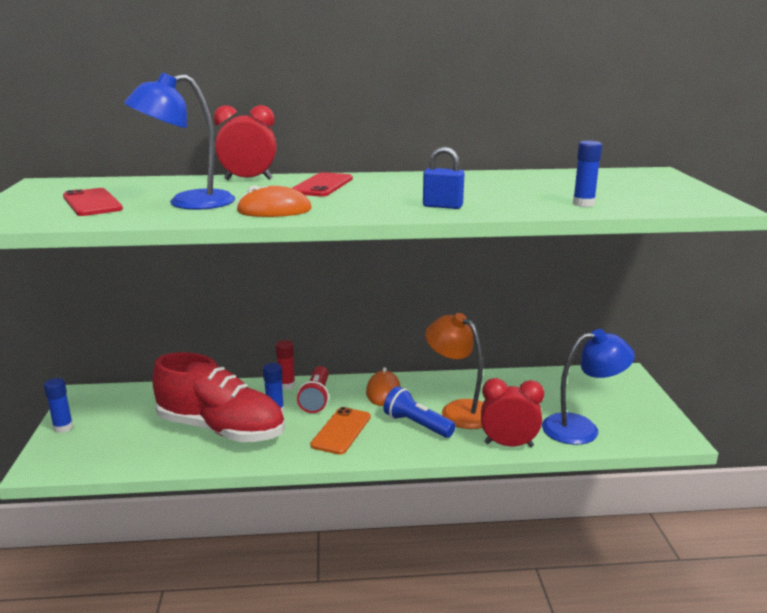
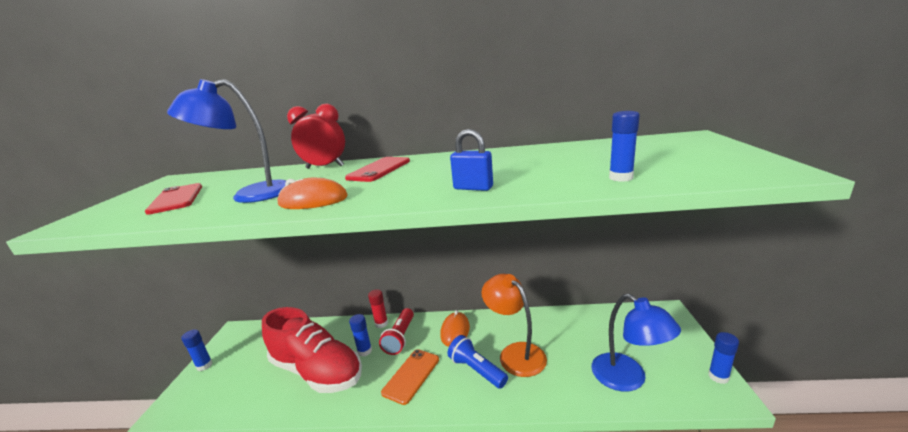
camera: 10 degrees right, 0 degrees up
(508, 445) = (557, 398): red clock -> none
(581, 428) = (628, 379): blue lamp -> blue lamp turned 60 degrees clockwise
(671, 424) = (718, 377): none -> blue glue stick

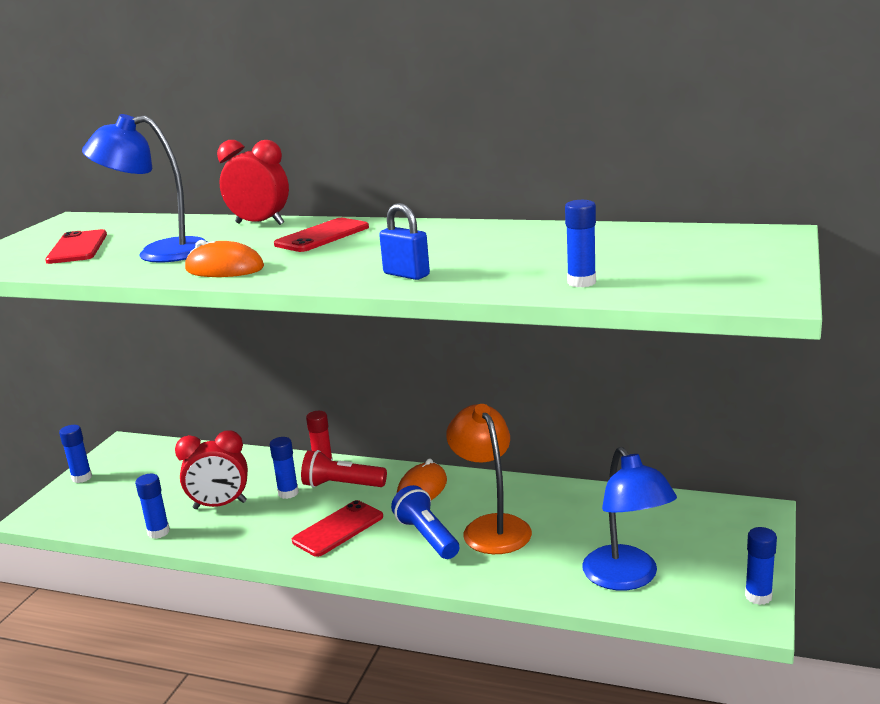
camera: 15 degrees right, 0 degrees up
(274, 406) = (158, 532): none -> blue glue stick
(317, 371) = (220, 505): red shoe -> red clock
(400, 338) = (342, 485): red flashlight -> red flashlight turned 75 degrees clockwise
(411, 375) = (338, 529): orange phone -> red phone

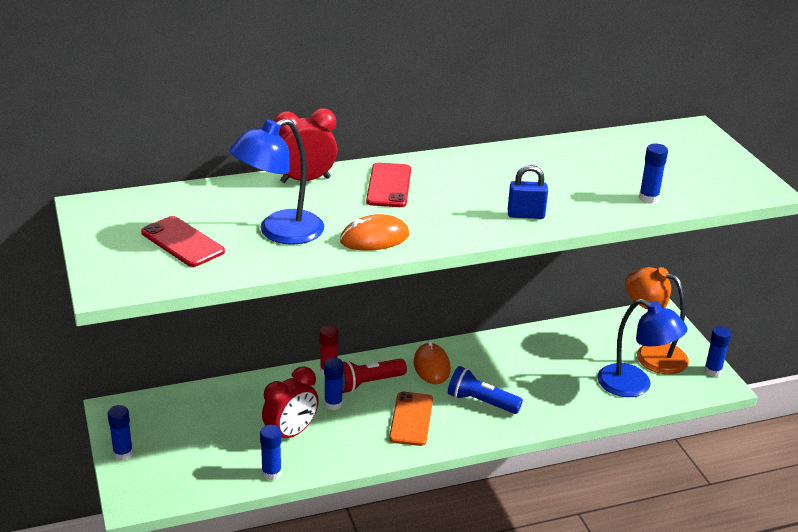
camera: 40 degrees left, 10 degrees up
(338, 529) = (411, 419): red phone -> orange phone
(491, 527) = (514, 379): orange lamp -> orange lamp (651, 354)

